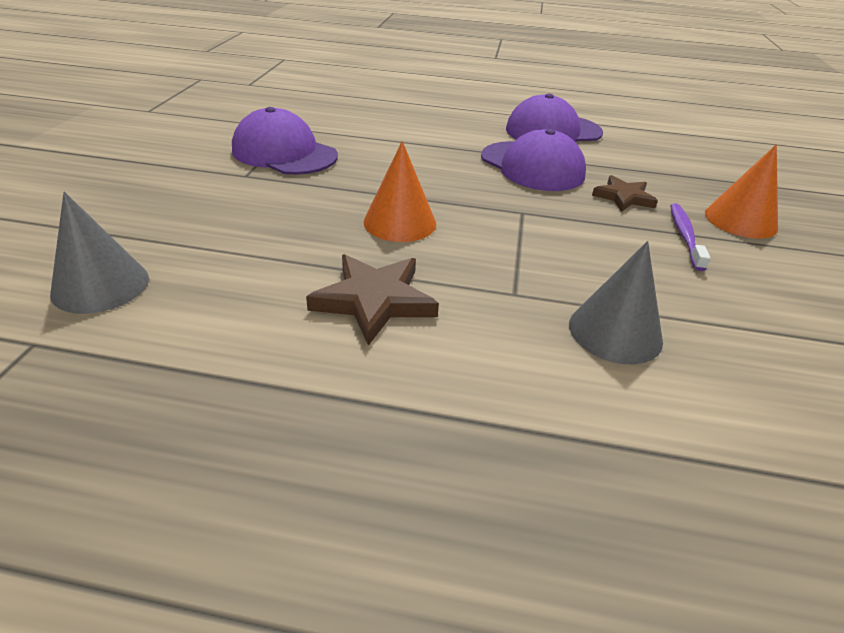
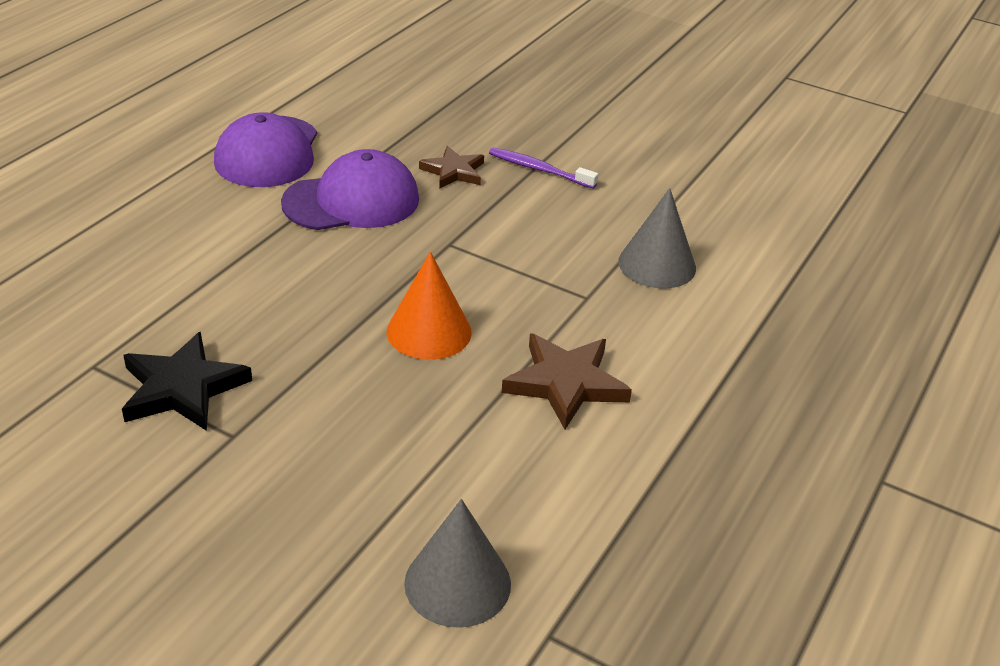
camera: 70 degrees left, 0 degrees up
(284, 153) = (182, 388): purple cap -> black star
(740, 220) = (528, 129): orange cone -> none

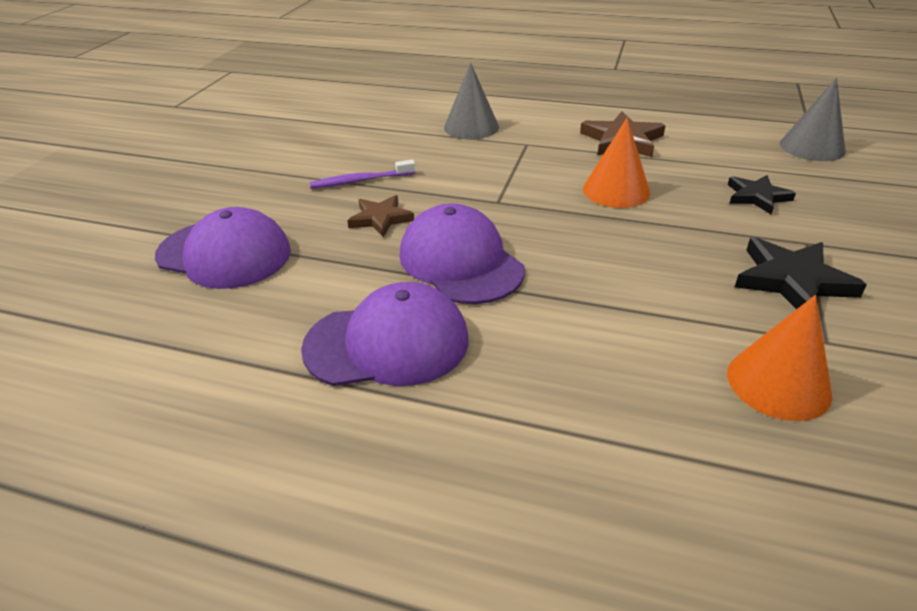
camera: 100 degrees left, 0 degrees up
(77, 314) = (778, 383): none -> orange cone
(350, 443) = (757, 197): none -> black star
(438, 96) = (224, 254): none -> purple cap
(539, 169) = (360, 181): purple toothbrush -> purple toothbrush turned 60 degrees clockwise

